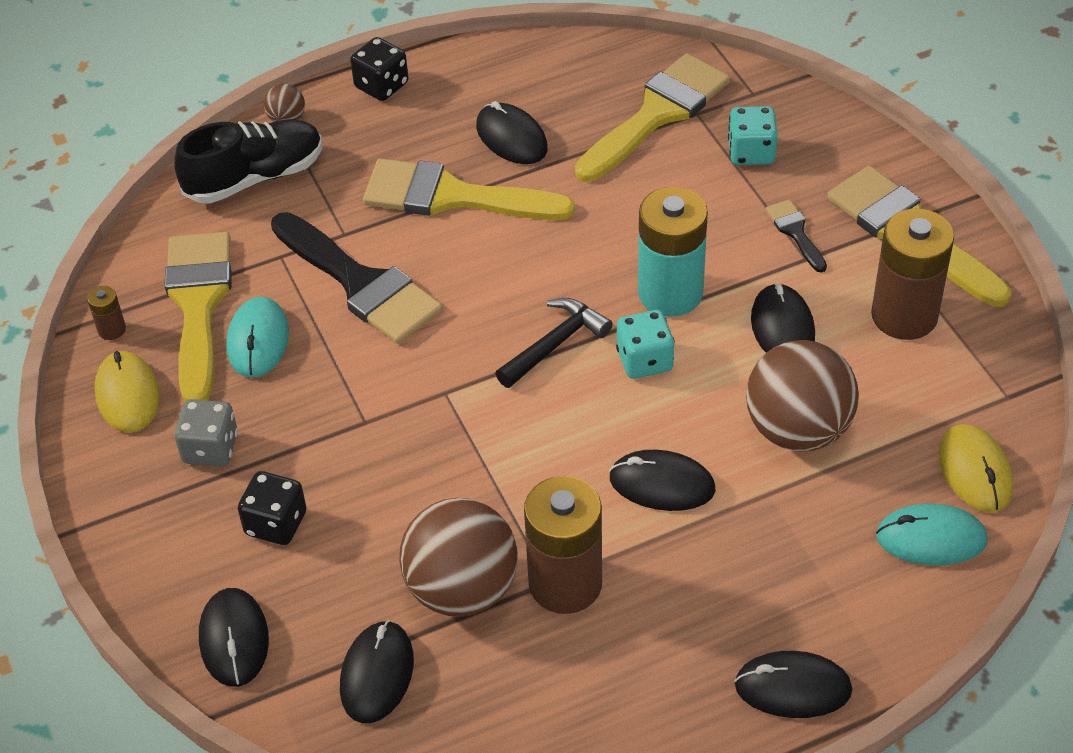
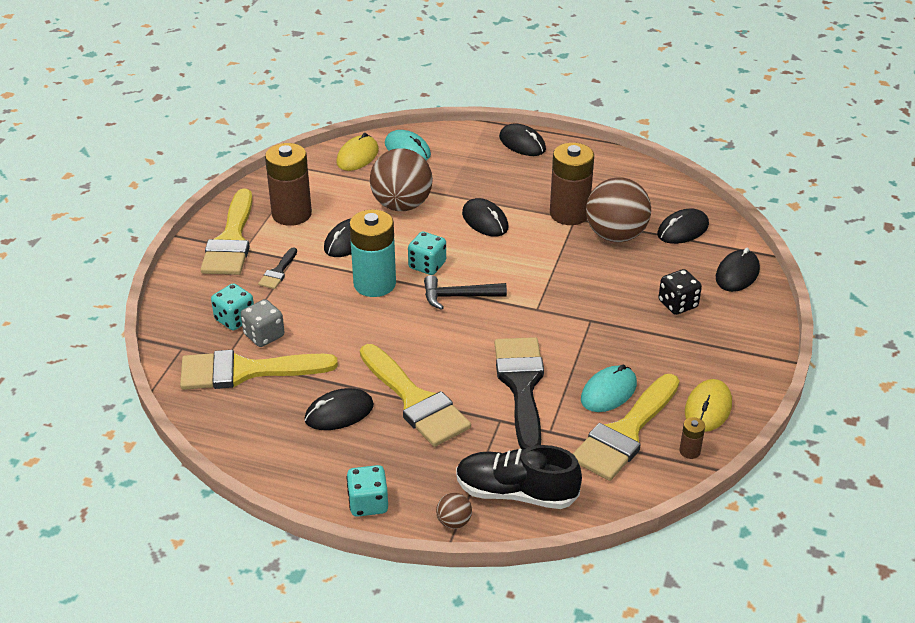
camera: 140 degrees left, 10 degrees down
(210, 449) = (683, 354): grey dice -> grey dice (264, 335)
(381, 85) = (368, 503): black dice -> turquoise dice
(511, 137) = (339, 413): black mouse -> black mouse turned 60 degrees clockwise

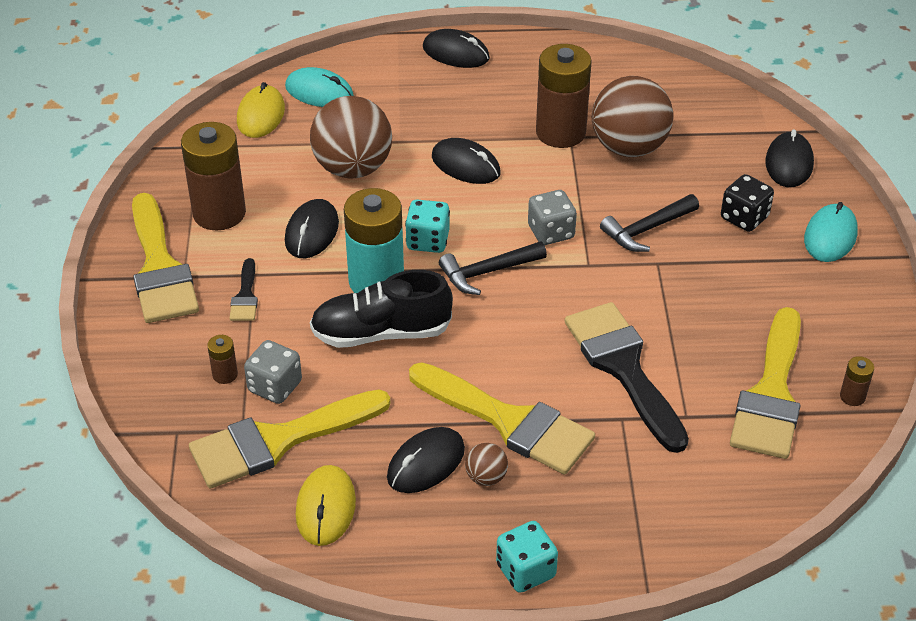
camera: 20 degrees left, 5 degrees up
(235, 319) = (225, 374): turquoise dice -> brown battery
(454, 522) = (639, 563): brown ball -> brown ball (486, 477)
(516, 493) = (689, 505): black shoe -> black shoe (381, 333)
(521, 280) = (551, 232): none -> grey dice
(595, 295) = (646, 230): none -> black hammer
(608, 392) = (725, 348): turquoise mouse -> turquoise mouse (830, 236)
(683, 230) = (700, 122): black mouse -> none
(708, 408) = (844, 338): yellow mouse -> yellow mouse (326, 508)

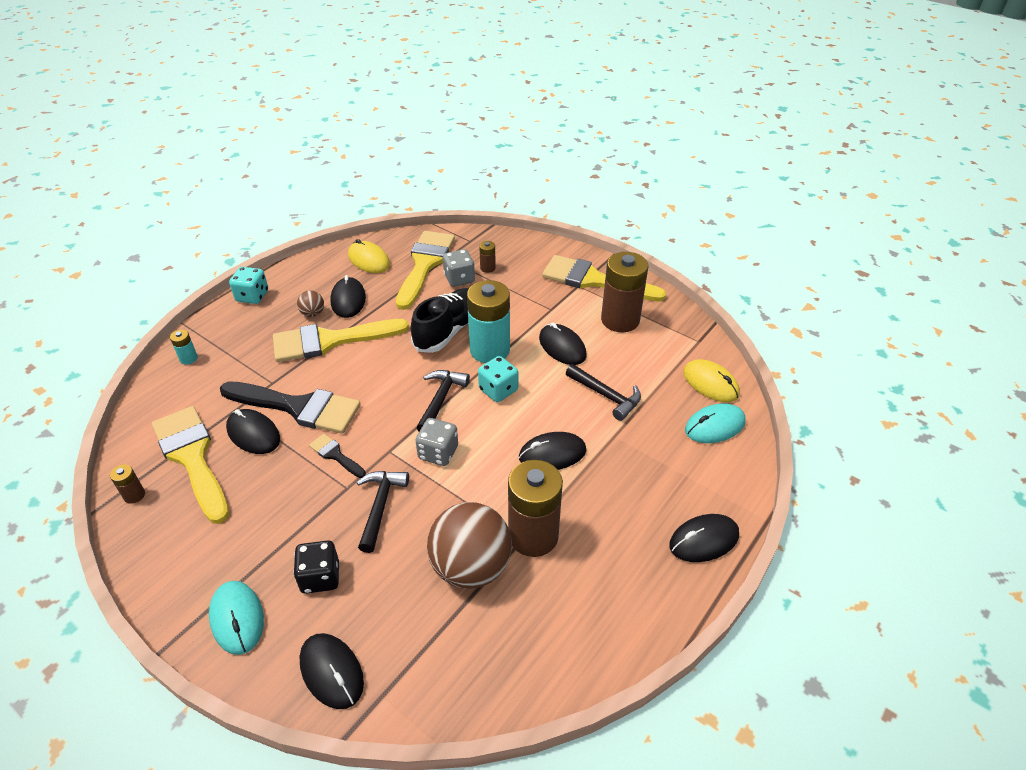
camera: 130 degrees right, 0 degrees up
(245, 296) = (536, 298): black brush -> black brush (335, 455)
(353, 168) = (606, 396): brown ball -> black hammer
(684, 528) = (188, 358): none -> turquoise battery
(692, 374) = (253, 434): none -> black mouse

